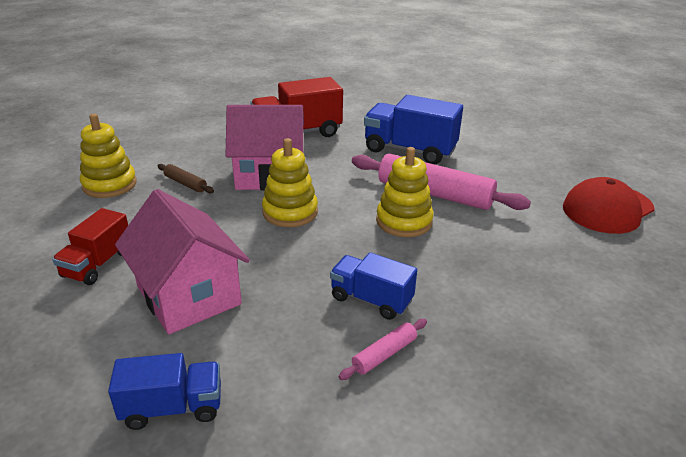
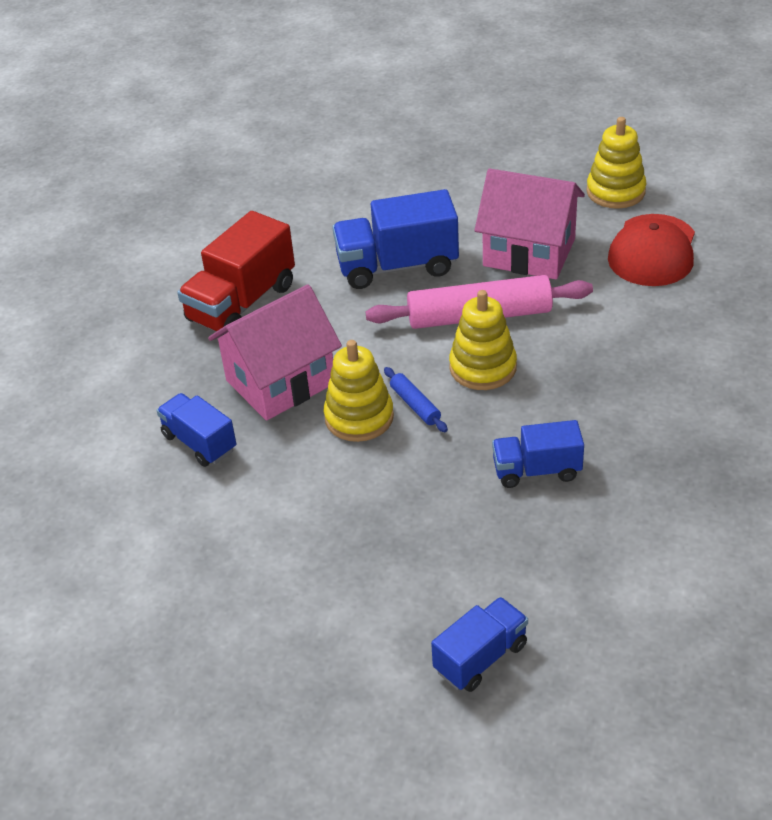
camera: 30 degrees left, 10 degrees up
(98, 264) = (237, 584): red truck -> none
(109, 185) = (111, 492): yellow stacking toy -> yellow stacking toy (615, 191)
(185, 183) = (199, 443): brown rolling pin -> blue truck
(188, 295) = (370, 561): pink house -> pink house (529, 252)
(333, 221) = (415, 405): none -> blue rolling pin
(384, 354) = (596, 514): pink rolling pin -> none

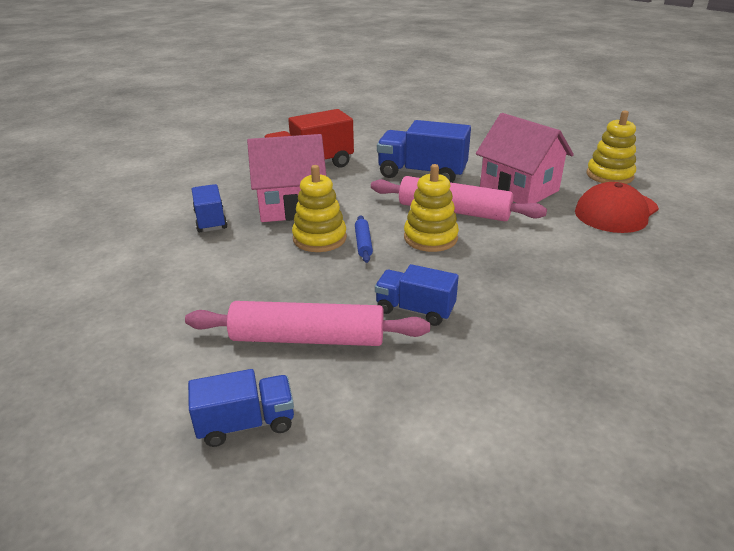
camera: 25 degrees right, 10 degrees down
(459, 548) = (307, 338): none -> pink rolling pin

